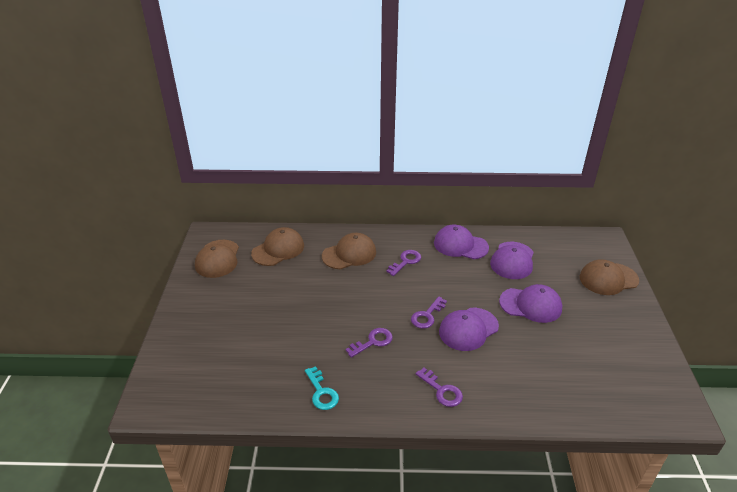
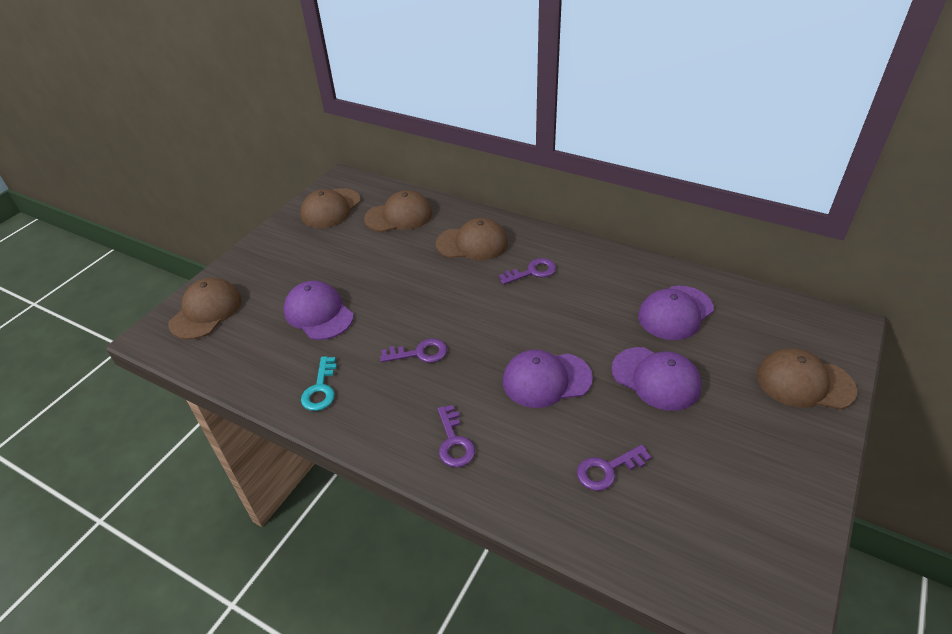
camera: 30 degrees right, 5 degrees up
(178, 370) = (206, 311): none -> brown cap
(427, 316) = (507, 345): purple key -> purple key (607, 470)
(460, 245) = (618, 272): purple cap -> purple cap (318, 313)

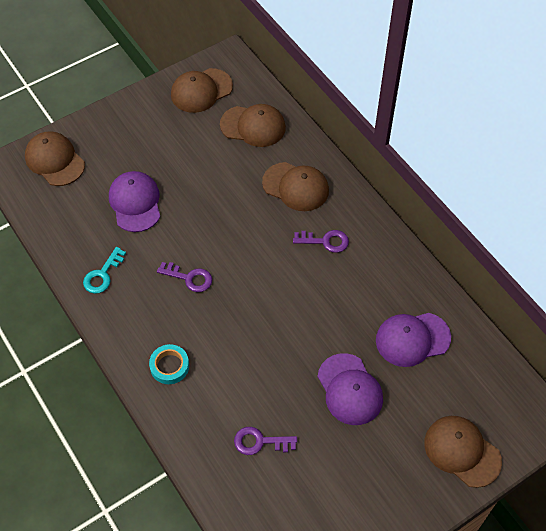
camera: 25 degrees right, 15 degrees up
(206, 311) = (55, 160): brown cap -> brown cap turned 90 degrees counterclockwise
(454, 442) = (169, 366): purple key -> turquoise tape
(546, 380) = (267, 348): purple cap -> none

